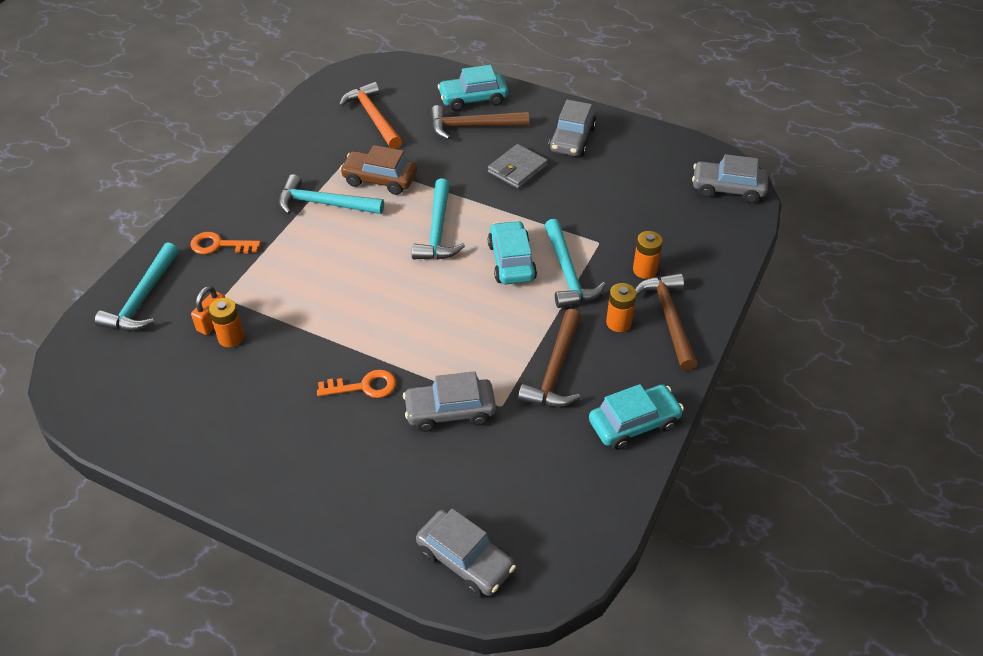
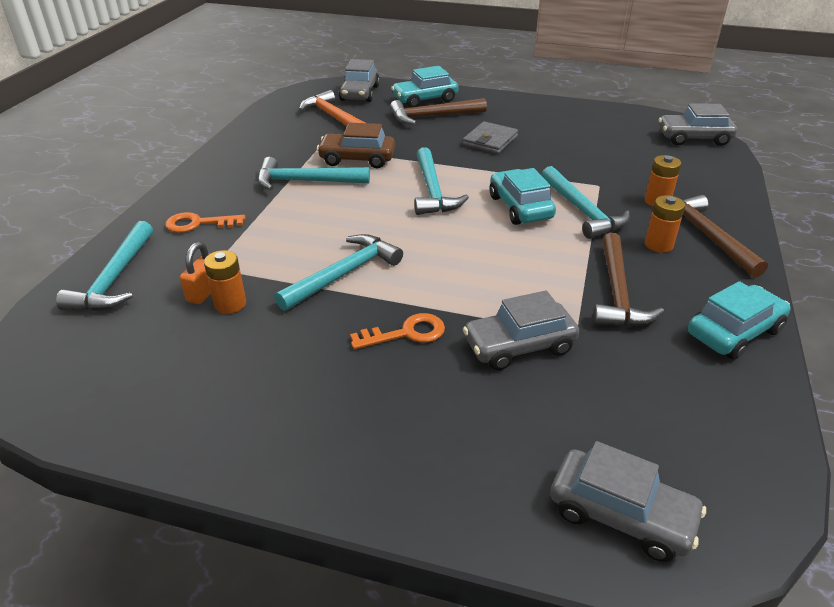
camera: 10 degrees left, 10 degrees down
(330, 319) = (344, 274): none -> turquoise hammer
(572, 139) = (530, 118): grey car -> grey car (360, 93)

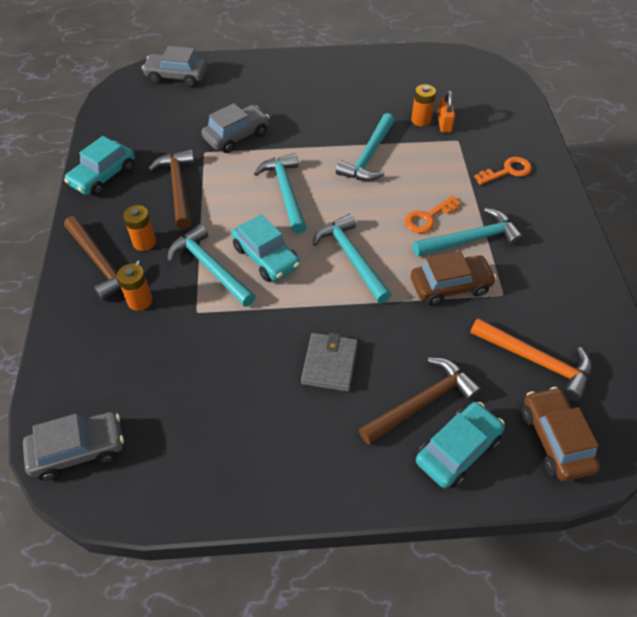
camera: 160 degrees right, 15 degrees up
(115, 278) = (507, 118): turquoise hammer -> turquoise hammer (285, 192)
(360, 93) = (555, 440): grey car -> brown car
(406, 333) = (305, 128): orange key -> orange key (428, 217)

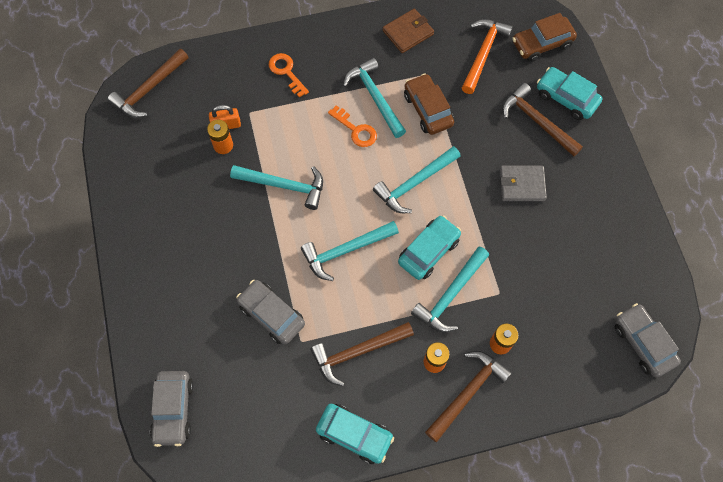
camera: 100 degrees left, 15 degrees up
(488, 79) = (149, 89): none -> brown hammer
(567, 284) = (408, 32): none -> brown wallet

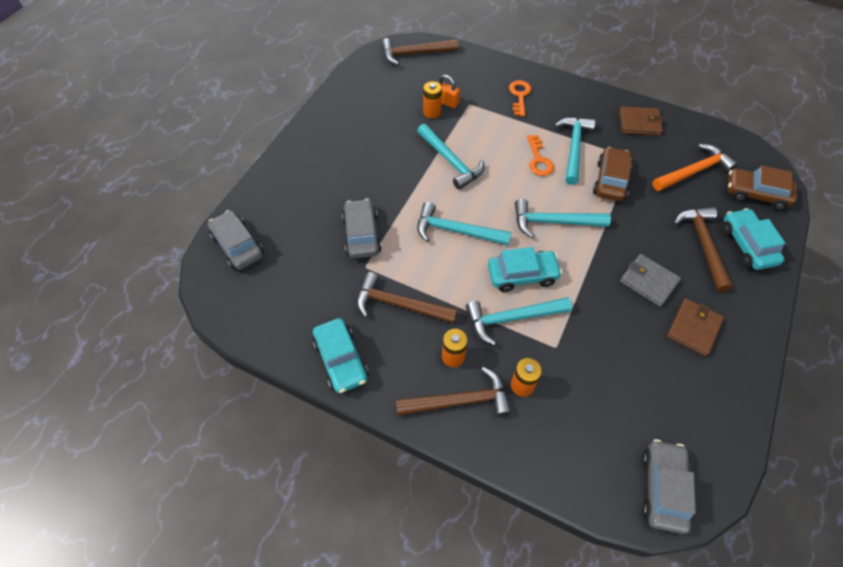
camera: 40 degrees right, 10 degrees down
(173, 410) = (237, 246): grey car -> grey car turned 105 degrees clockwise
(579, 201) = (693, 328): none -> brown wallet

